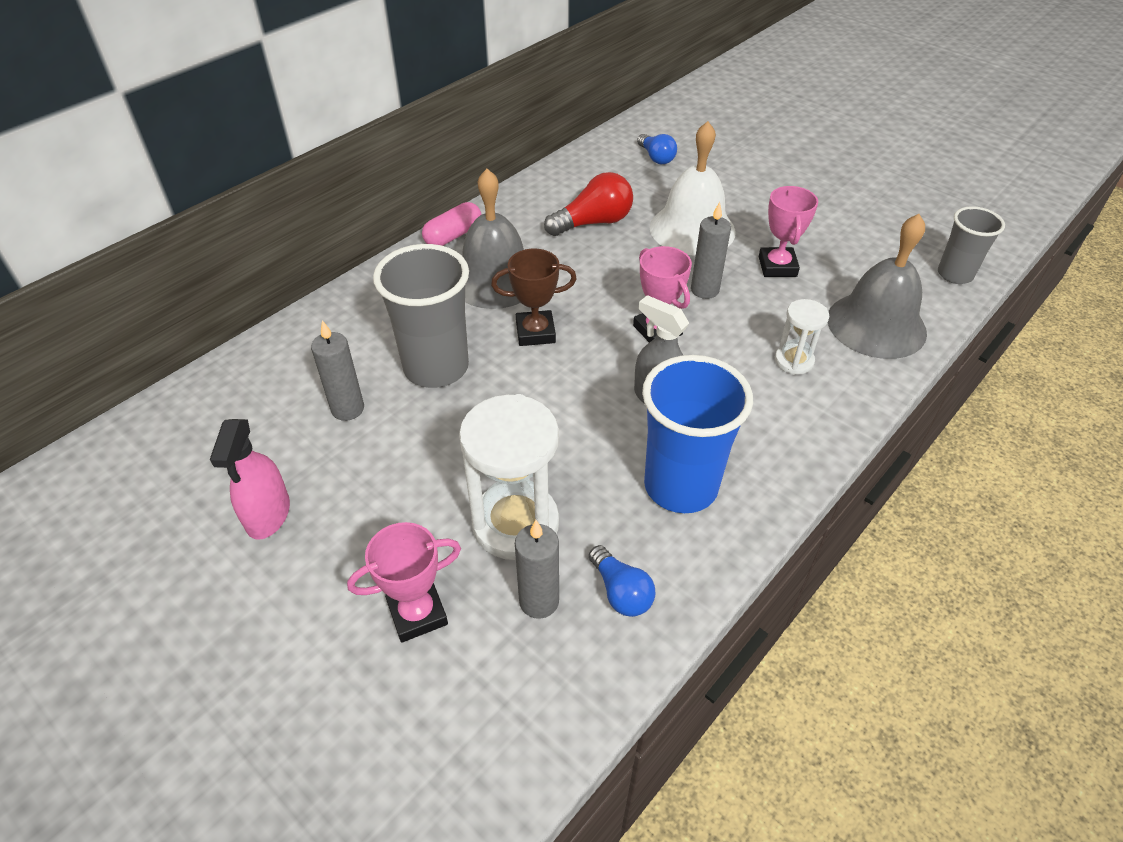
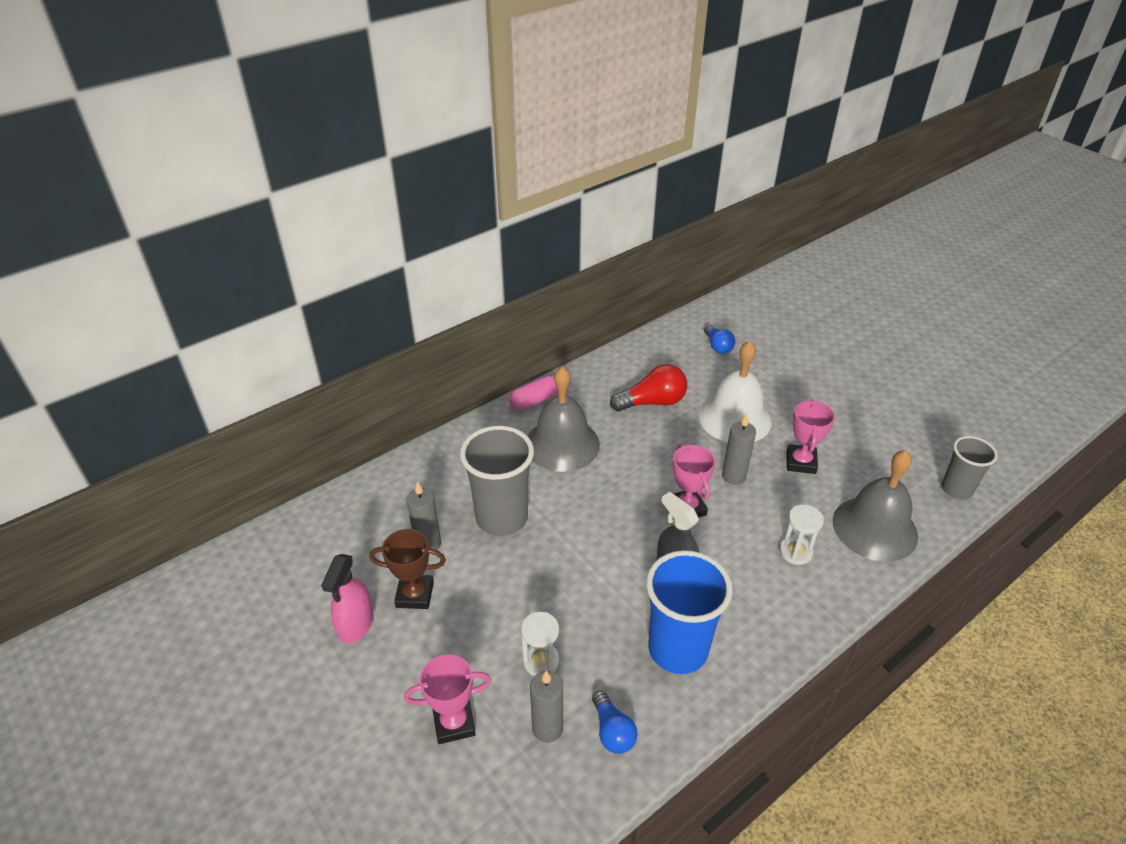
camera: 10 degrees right, 5 degrees down
(515, 524) = (541, 661): white hourglass -> white hourglass, size x0.53
(535, 332) = (586, 497): brown trophy -> brown trophy (415, 595)

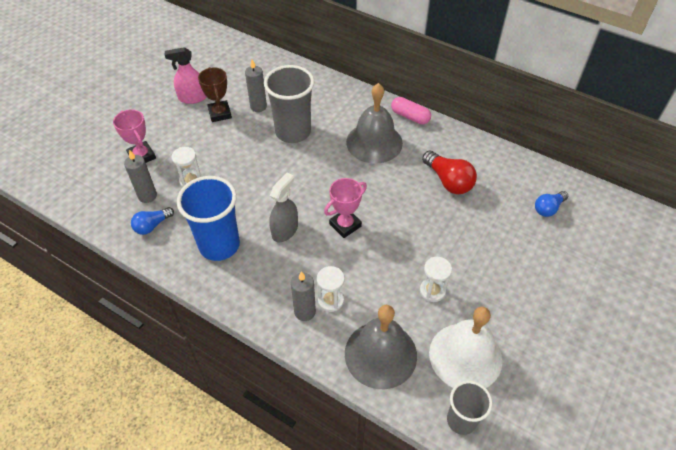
camera: 70 degrees right, 10 degrees up
(733, 476) = (392, 248): grey candle -> grey candle (305, 312)
(735, 418) = (461, 237): white bell -> white bell (465, 356)
(800, 462) = (432, 291): pink trophy -> white hourglass

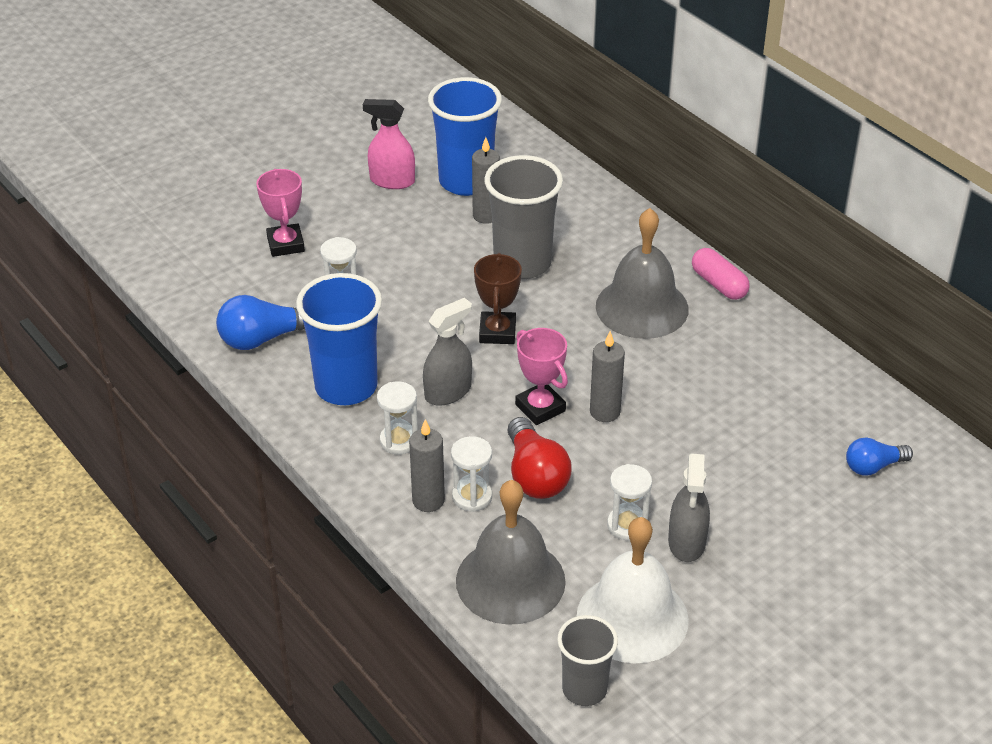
camera: 20 degrees right, 10 degrees down
(147, 196) = (272, 298): grey candle -> grey candle (605, 412)
(152, 226) = (263, 338): blue light bulb -> blue light bulb, size x1.56
(220, 113) = (423, 212): brown trophy -> brown trophy (497, 332)
(237, 88) = (466, 181): none -> blue cup
(268, 274) = (399, 441): none -> white hourglass
(345, 225) = (540, 408): pink trophy -> pink trophy turned 75 degrees clockwise
(448, 181) = (731, 389): red light bulb -> red light bulb (535, 475)
(472, 291) = (686, 542): none -> grey spray bottle

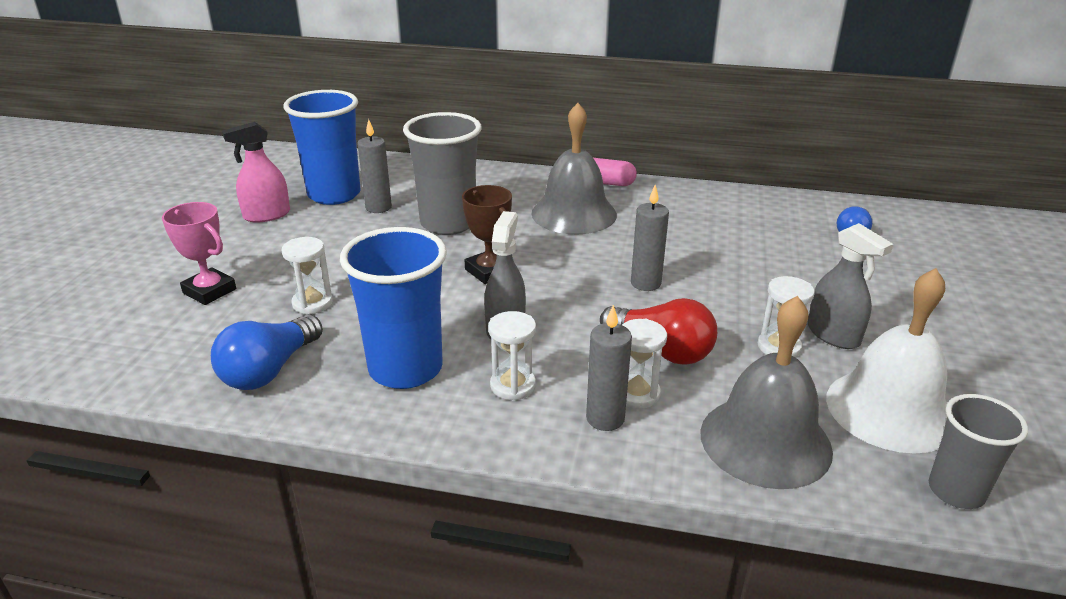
camera: 40 degrees left, 10 degrees down
(540, 408) = (595, 303): pink trophy -> none

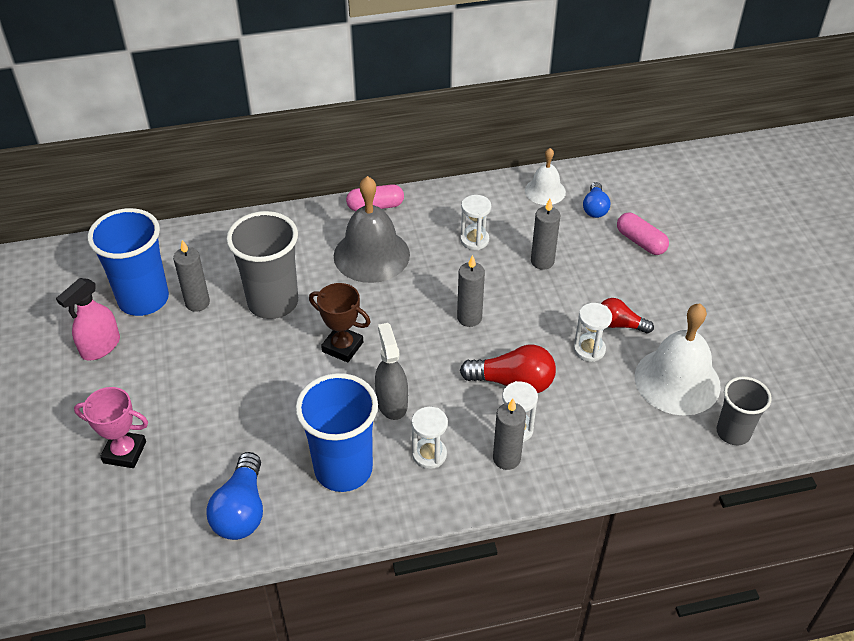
camera: 25 degrees left, 15 degrees up
(312, 303) = (223, 433): white hourglass -> white hourglass (474, 240)
(763, 260) = (542, 261): none -> grey candle
(765, 441) = (613, 437): grey bell -> none
(799, 209) = (545, 191): none -> white bell
(833, 335) = (620, 324): grey spray bottle -> red light bulb
(899, 271) = (640, 242): none -> pink capsule

